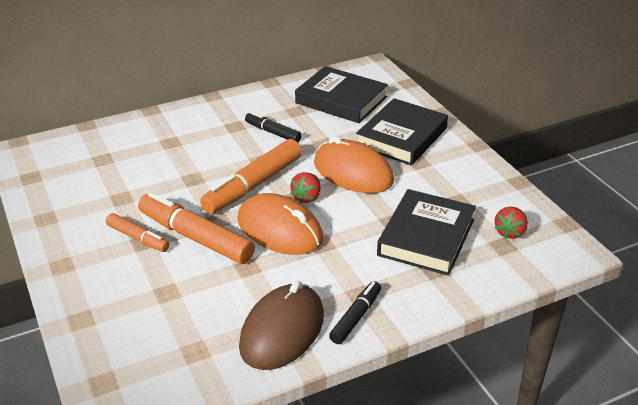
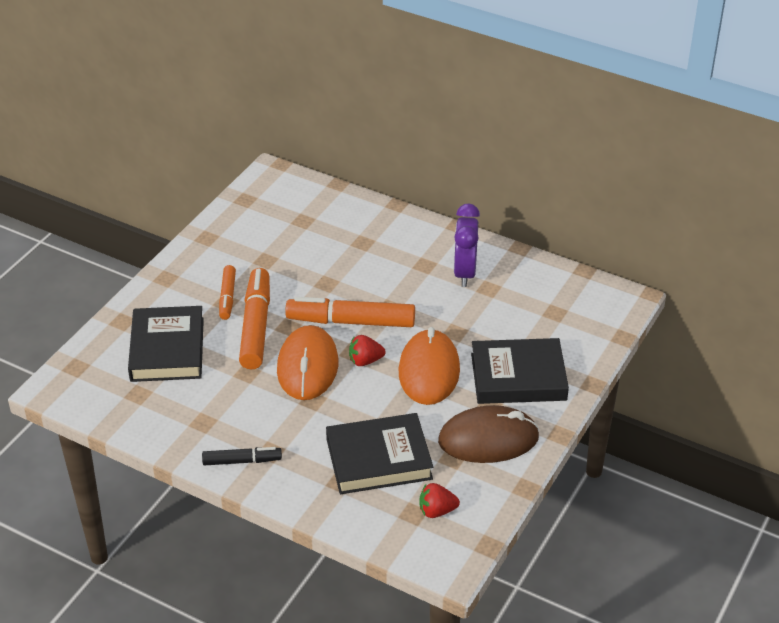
camera: 55 degrees right, 5 degrees up
(266, 113) = (464, 272): none -> purple clock
(273, 132) = (438, 292): black marker -> none
(282, 331) = (194, 428): brown mouse -> brown mouse (488, 439)
(341, 100) = (539, 308): black book -> black book (167, 349)

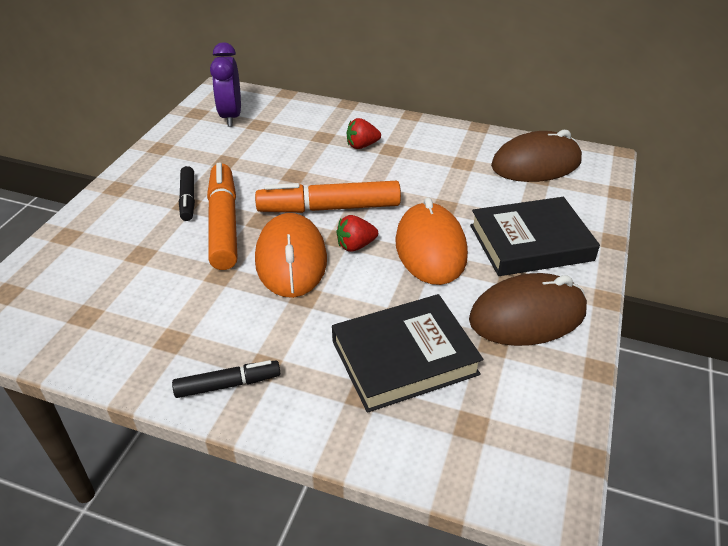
camera: 10 degrees left, 0 degrees up
(167, 349) = (121, 260): black book -> none
(227, 297) = (188, 199): orange marker -> black marker
(437, 511) = (501, 417): red strawberry -> red strawberry (362, 146)
(464, 272) = (434, 152): purple clock -> purple clock (231, 116)
(558, 297) = (536, 164): none -> brown mouse

